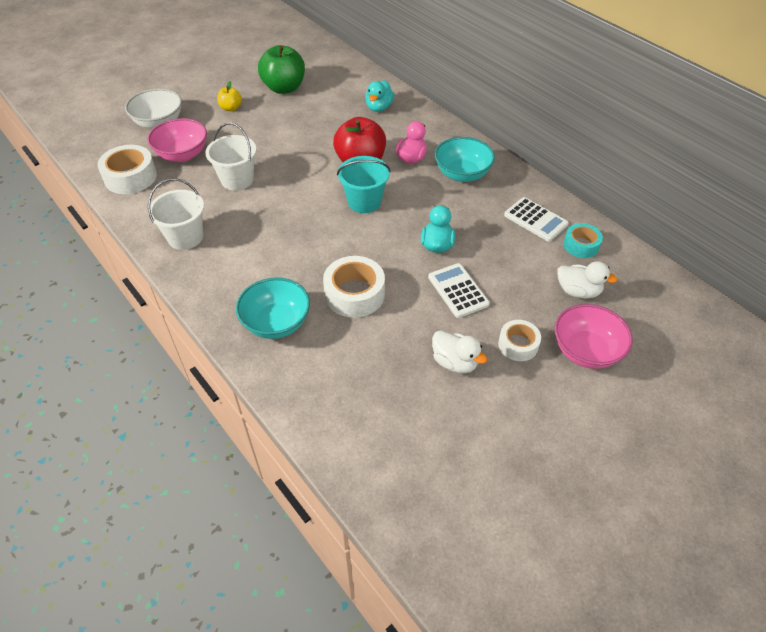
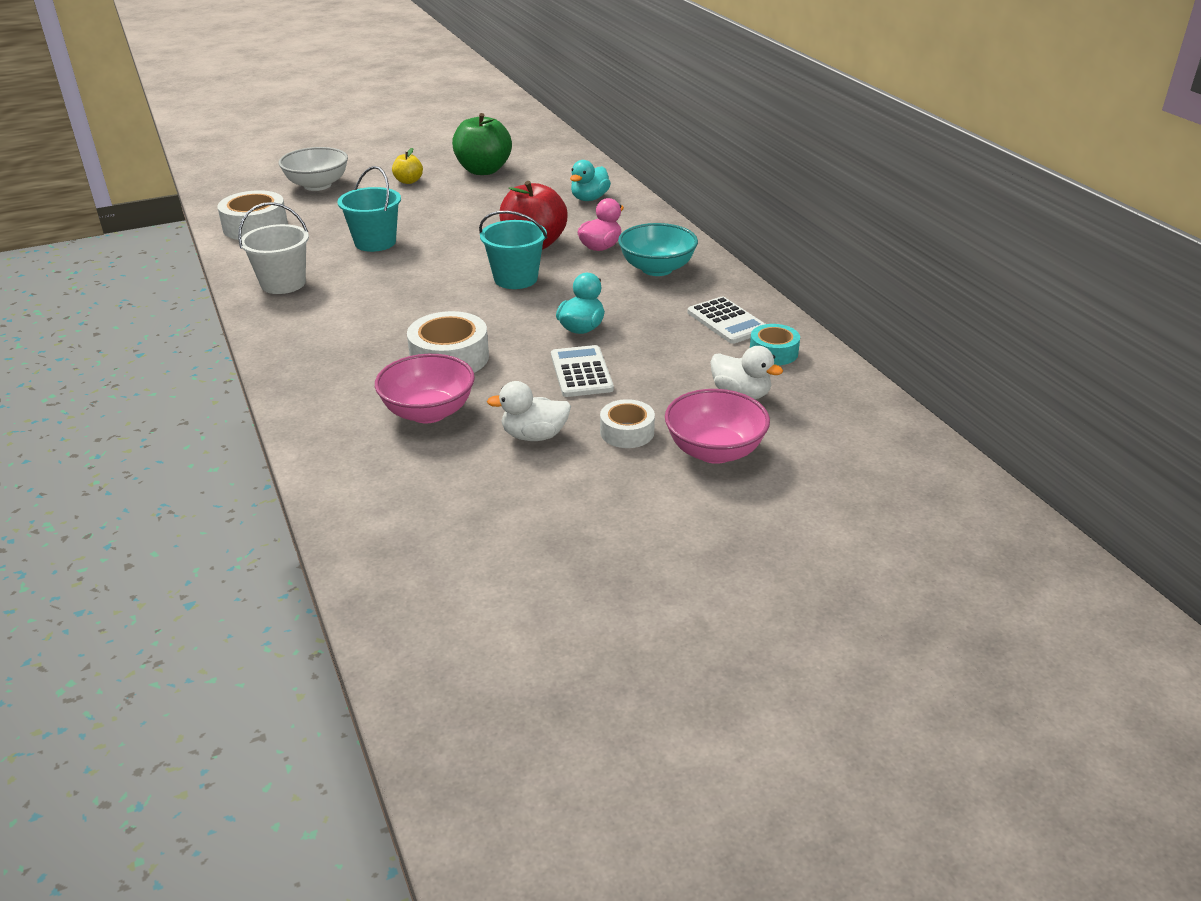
camera: 15 degrees right, 15 degrees down
(182, 154) = (326, 214): pink bowl -> pink bowl (428, 412)
(237, 180) = (375, 242): white bucket -> turquoise bucket
(276, 323) = (339, 370): turquoise bowl -> none
(455, 362) = (534, 436): white duck -> white duck turned 120 degrees clockwise

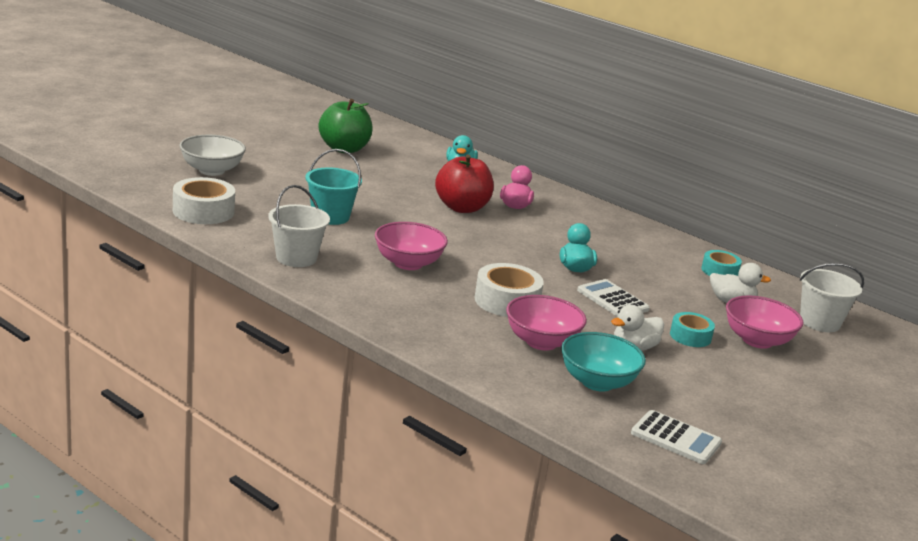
camera: 30 degrees left, 10 degrees down
(392, 301) = (408, 263): none -> pink bowl
(408, 181) = (291, 162): yellow apple -> none
(515, 279) = (481, 236): turquoise bucket -> none
(627, 432) = (690, 336): white tape -> turquoise tape
(657, 269) = (575, 219): turquoise bowl -> turquoise bowl (597, 382)
(727, 321) = (666, 253): white calculator -> white calculator (675, 438)
(839, 439) = (819, 322): none -> white bucket

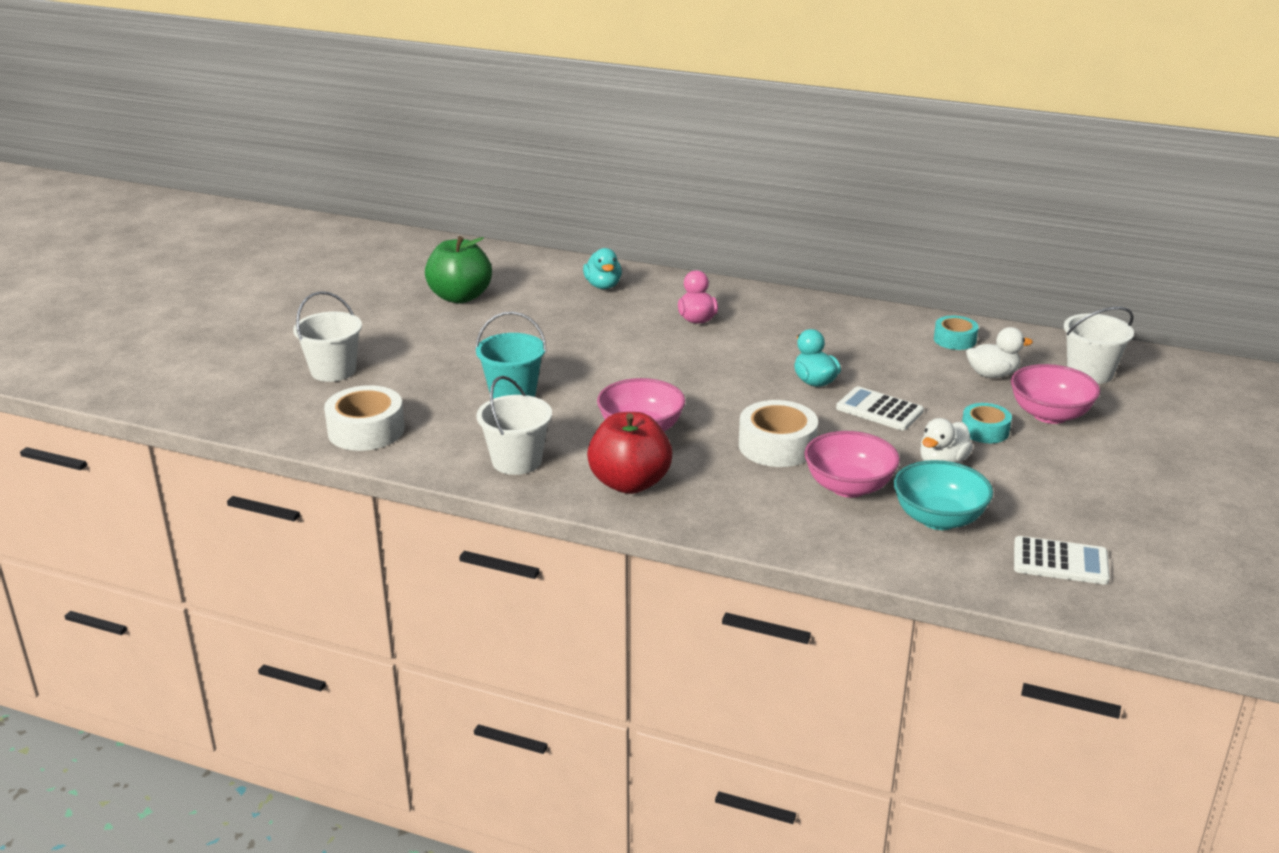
camera: 15 degrees left, 5 degrees up
(212, 170) = (333, 371): white bowl -> white bucket
(462, 208) = (643, 338): red apple -> red apple (629, 483)

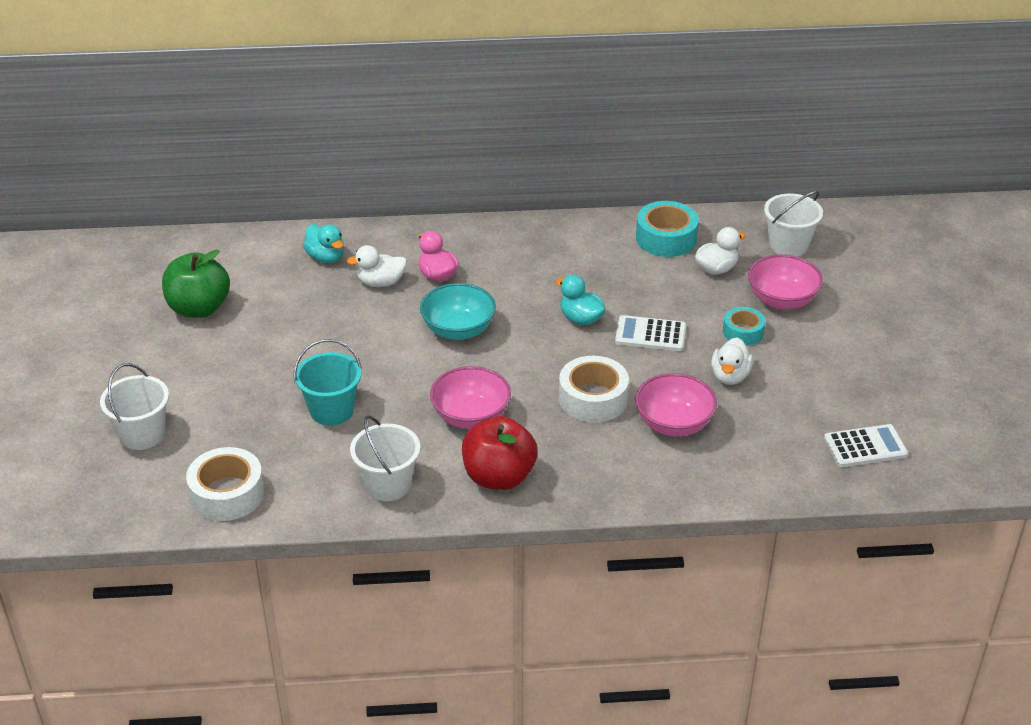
camera: 25 degrees left, 10 degrees up
(638, 313) = (381, 283): none -> white duck
(938, 519) = (758, 434): turquoise bowl -> turquoise bowl (458, 330)
(955, 340) = (666, 238): turquoise tape -> turquoise tape, size x1.61

